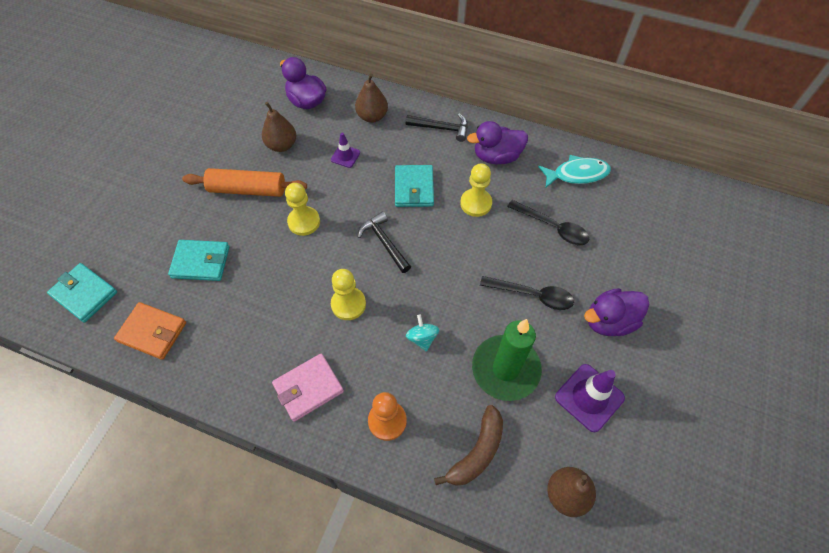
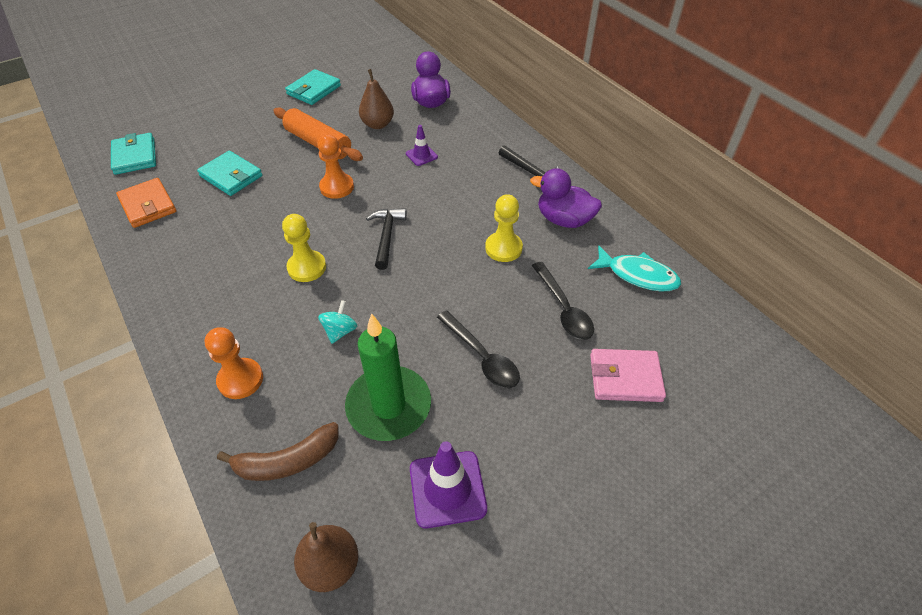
camera: 35 degrees right, 10 degrees down
(304, 222) = (337, 187): yellow pawn -> orange pawn
(308, 388) = (208, 312): pink wallet -> pink wallet (625, 378)
(372, 116) = (475, 136): brown pear -> none
(414, 188) = (457, 207): turquoise wallet -> turquoise wallet (314, 90)
(609, 321) = (542, 430): purple duck -> none

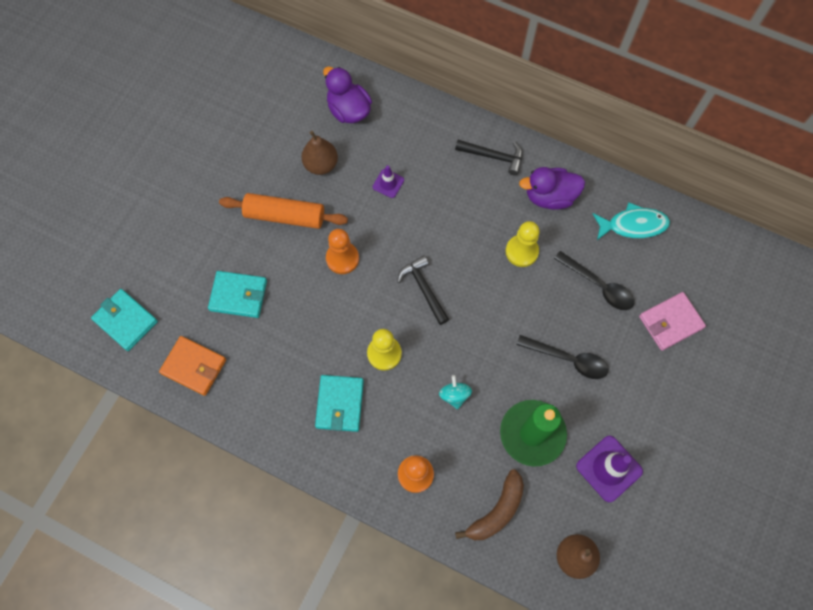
camera: 30 degrees left, 20 degrees up
(314, 90) = (223, 149): turquoise wallet -> turquoise wallet (340, 404)

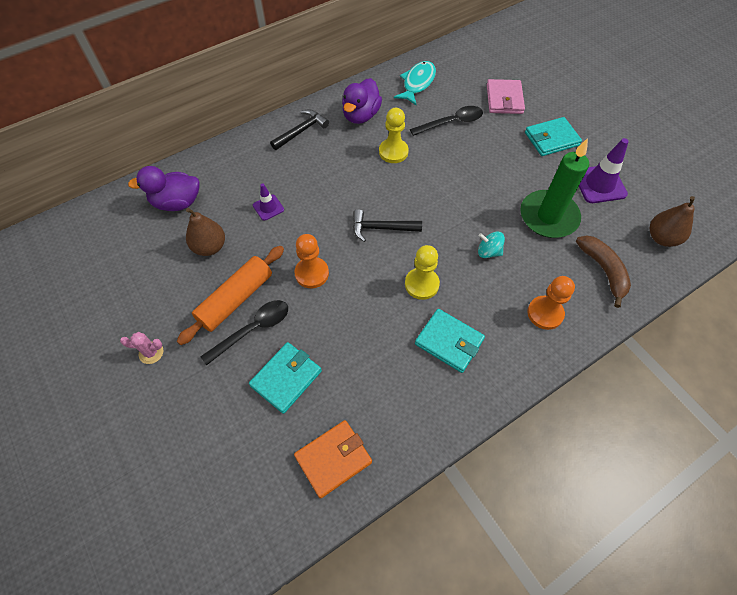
camera: 60 degrees left, 10 degrees down
(126, 321) = (235, 509): turquoise wallet -> turquoise wallet (551, 139)
(207, 187) = (151, 353): none -> pink cactus
(568, 359) = (499, 166): black spoon -> black spoon (253, 329)

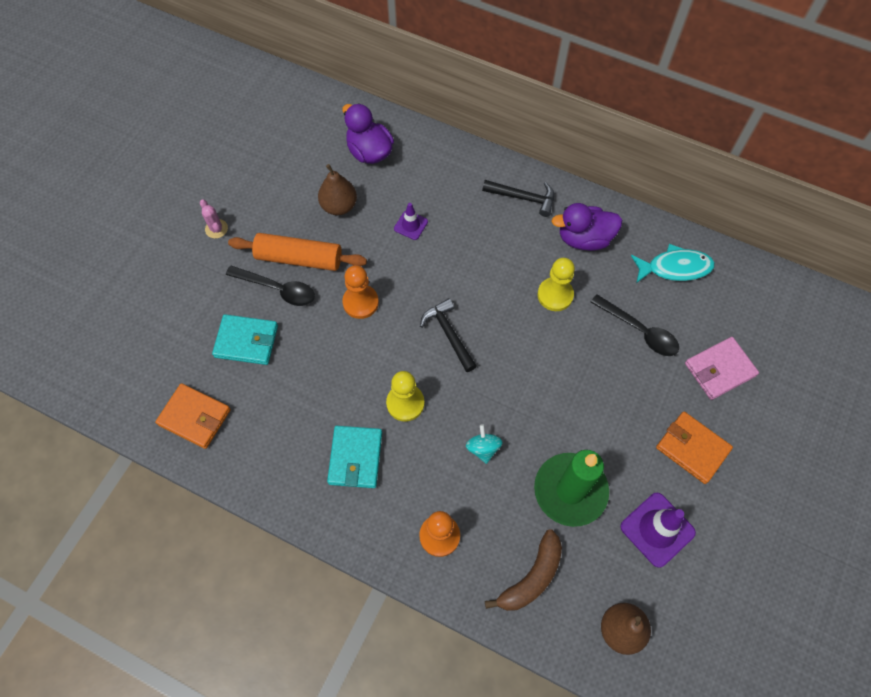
camera: 60 degrees right, 5 degrees up
(551, 139) = (692, 448): turquoise wallet -> orange wallet

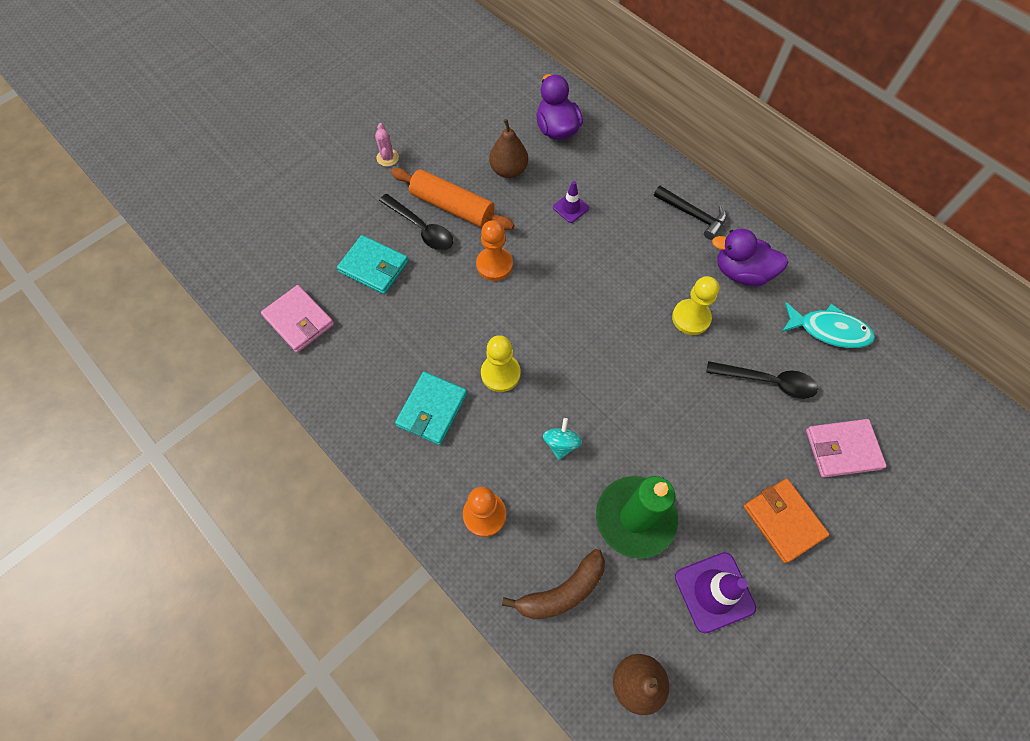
camera: 20 degrees right, 0 degrees up
(195, 417) = (299, 320): orange wallet -> pink wallet
(448, 334) = (568, 321): black hammer -> none
(640, 331) = (768, 381): black spoon -> black spoon turned 45 degrees counterclockwise

